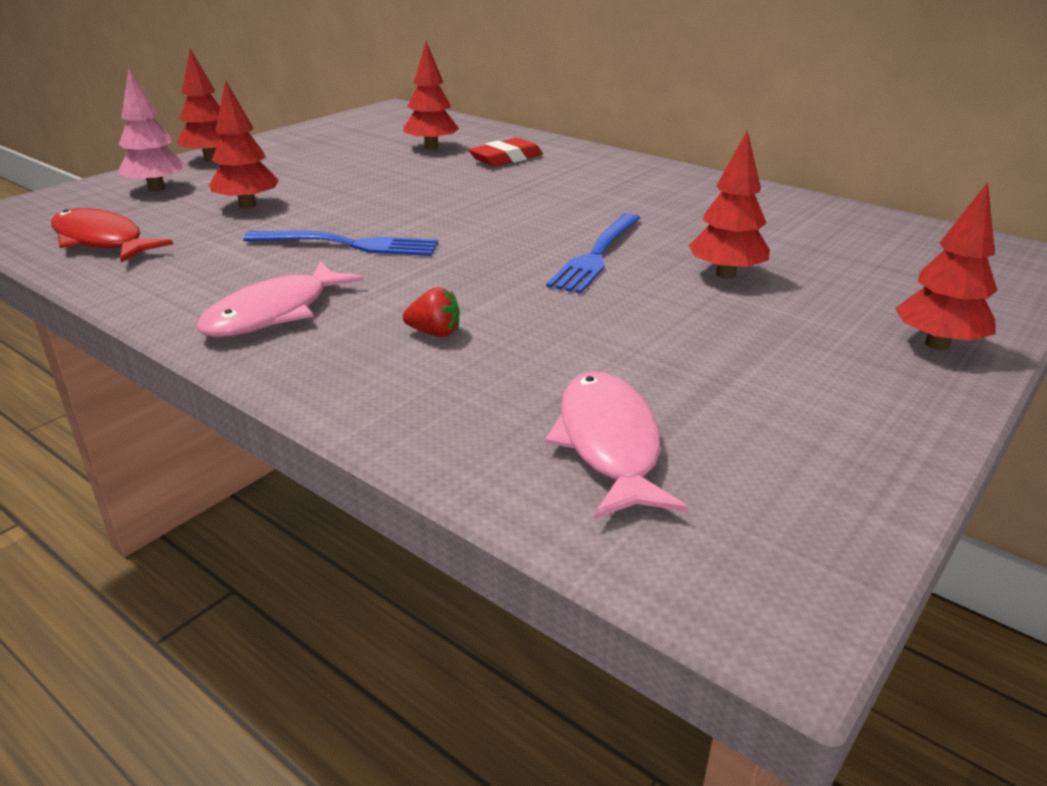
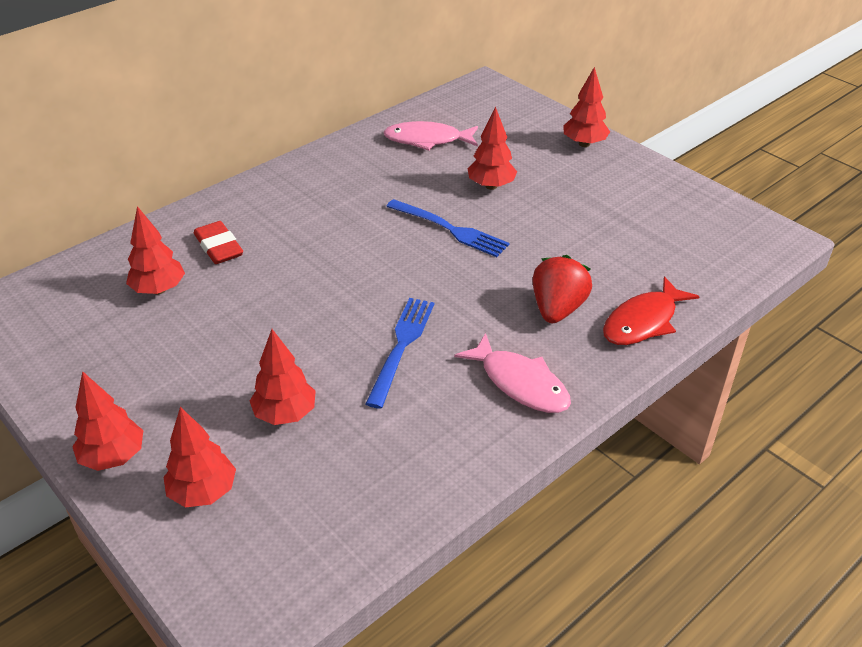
camera: 80 degrees left, 10 degrees up
(102, 241) = (349, 511): red fish -> red fish (643, 321)
(157, 188) = (203, 492): pink tree -> red tree
(435, 333) = (557, 309): red strawberry -> red strawberry, size x1.89
(609, 444) = (676, 259): pink fish -> pink fish (427, 140)

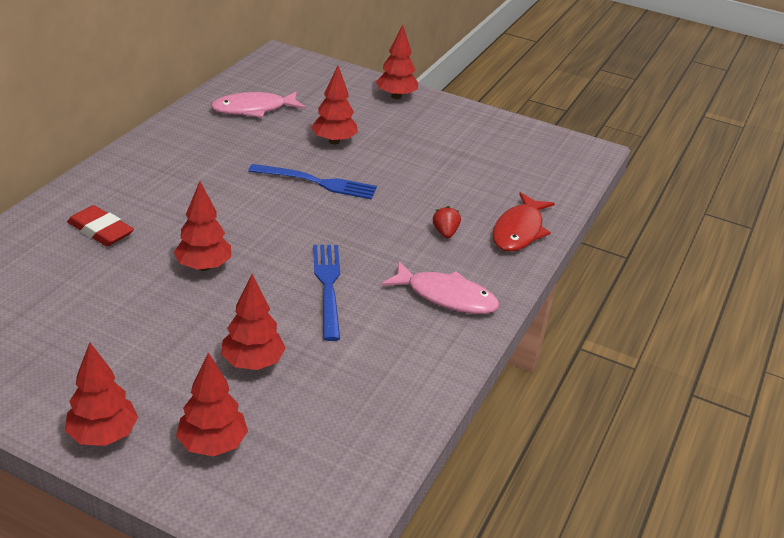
camera: 25 degrees left, 5 degrees down
(159, 289) = (60, 278): red tree -> red tree (204, 266)
(557, 309) = (445, 233): red strawberry -> red strawberry, size x0.53

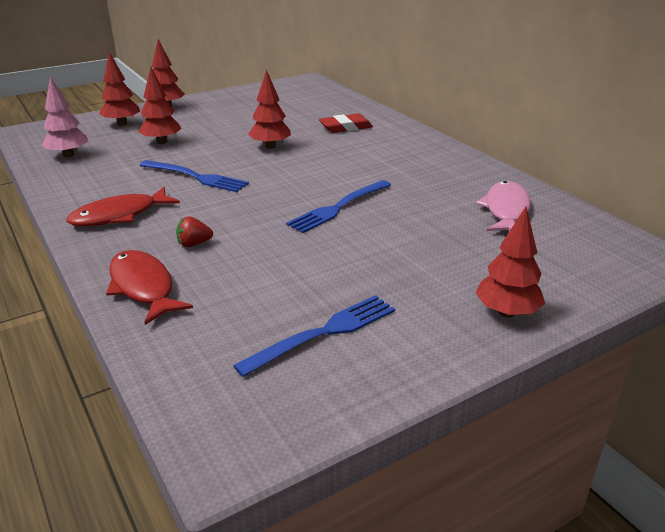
camera: 125 degrees right, 5 degrees down
(334, 141) = (410, 235): red tree -> none
(358, 427) = (68, 155): none -> pink tree
(445, 233) = (194, 244): red strawberry -> red strawberry turned 135 degrees clockwise
(446, 297) = (119, 215): pink fish -> red fish
(481, 147) = (324, 332): none -> blue fork

